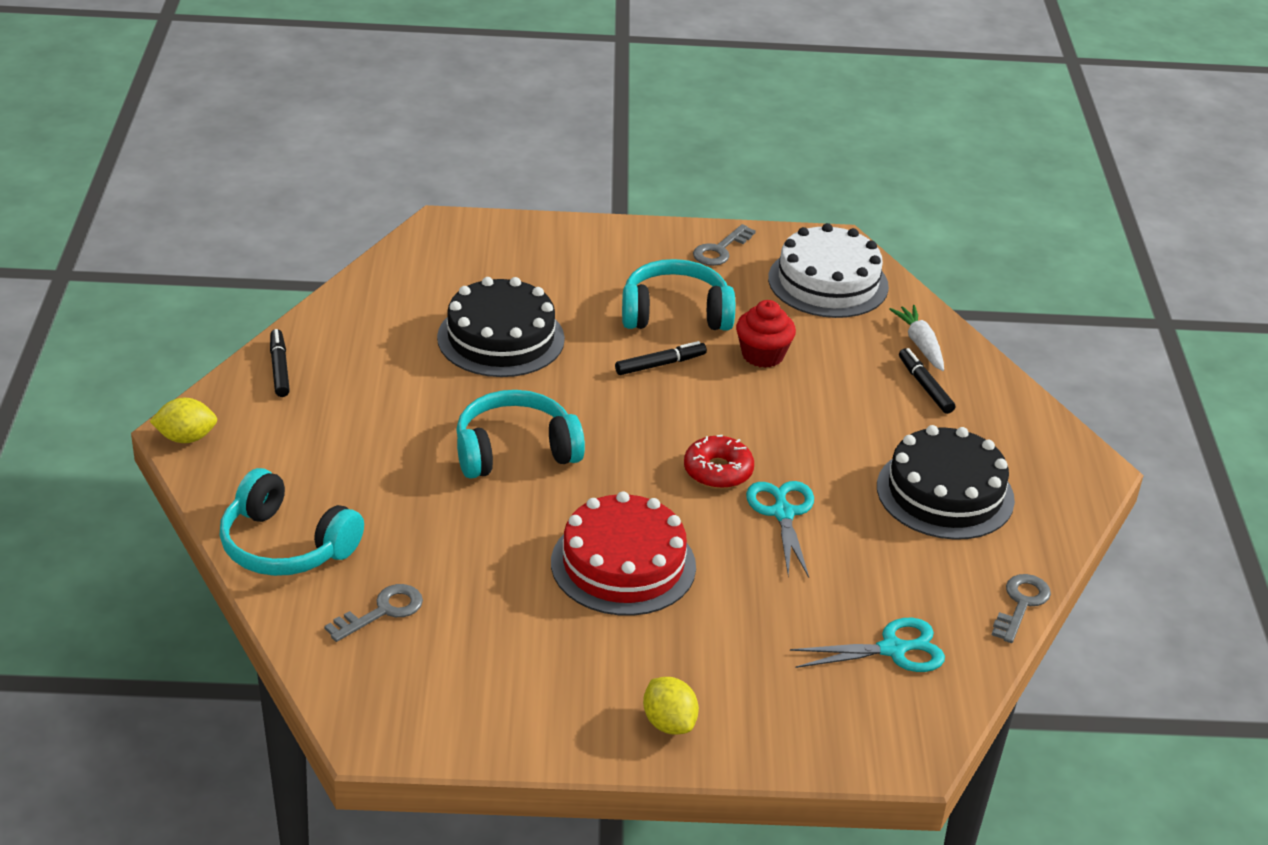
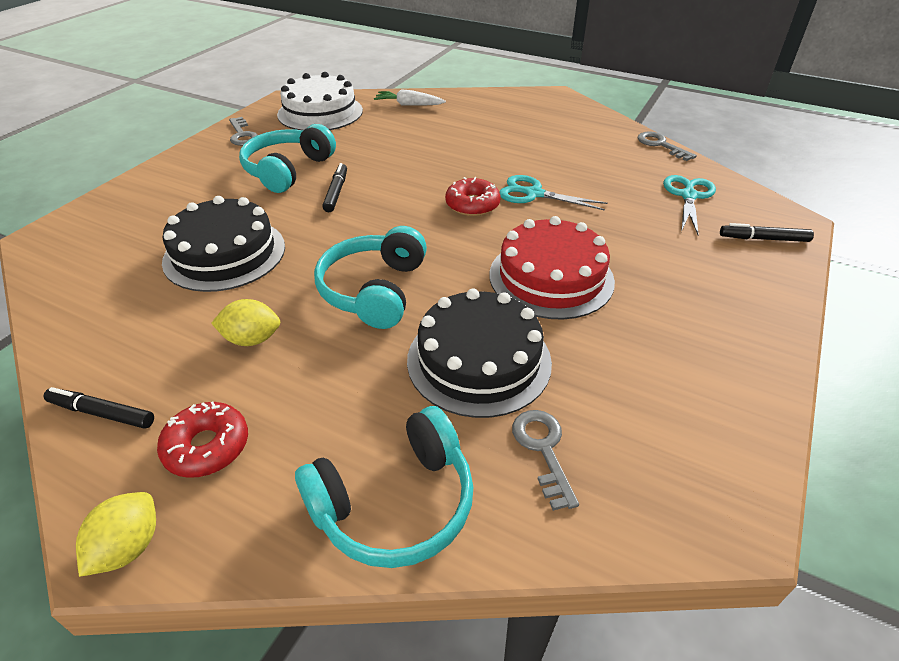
camera: 60 degrees left, 5 degrees up
(280, 433) = (207, 447): none -> red donut
(669, 723) = (746, 311): yellow lemon -> yellow lemon (252, 339)
(762, 355) = (367, 153): red cupcake -> none
(925, 386) = (448, 114): black marker -> black marker (763, 239)
(945, 493) = (549, 137): black cake -> black cake (479, 360)

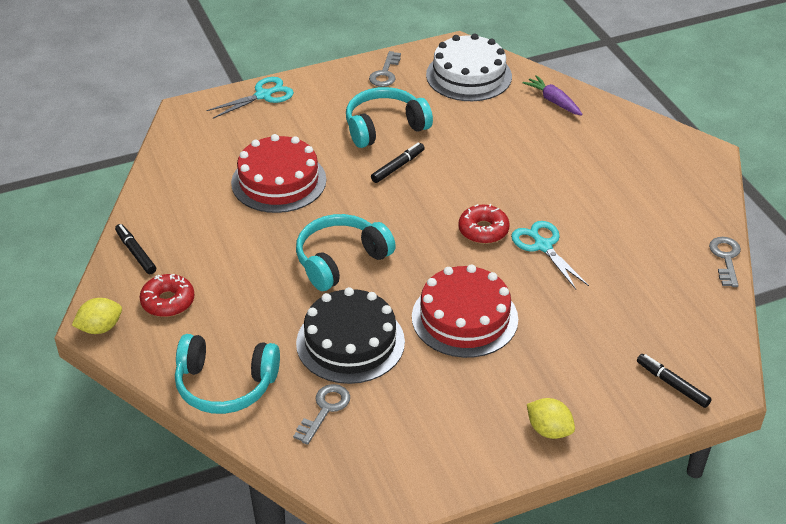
camera: 40 degrees right, 0 degrees up
(225, 253) = (279, 181): black cake -> red cake
(252, 339) = (241, 252): yellow lemon -> yellow lemon (549, 430)
(409, 105) = (553, 101): white carrot -> purple carrot
(688, 196) = (670, 317): turquoise scissors -> turquoise scissors (263, 95)

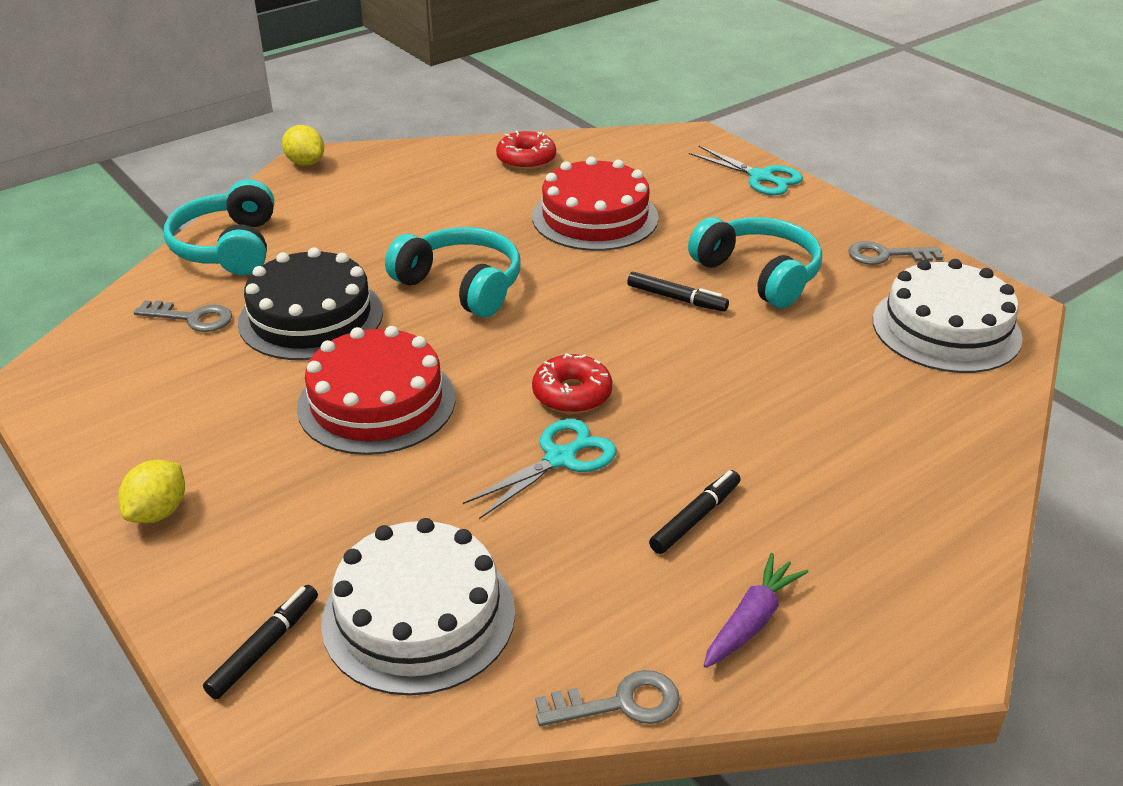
camera: 75 degrees right, 5 degrees down
(135, 253) = (427, 157): black marker -> black marker (695, 518)
(168, 301) = (354, 190): red donut -> red donut (526, 159)
(553, 101) = (950, 425): purple carrot -> purple carrot (751, 620)
(658, 320) = (419, 616): none -> white cake

